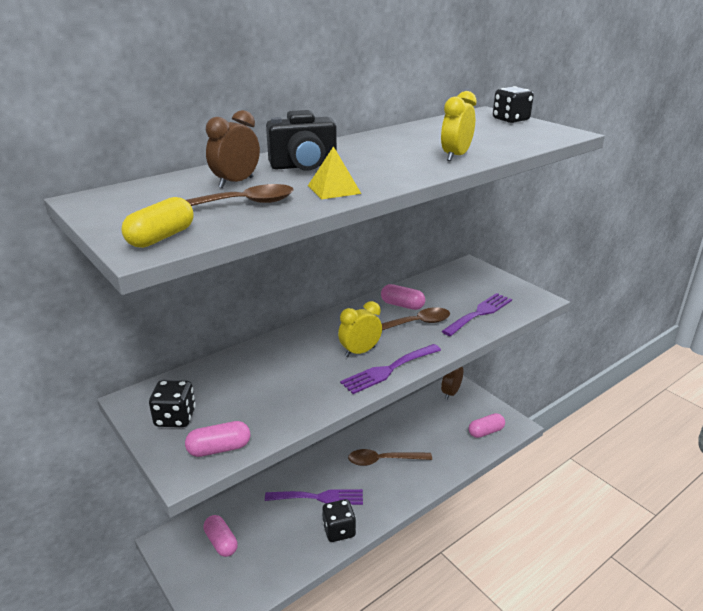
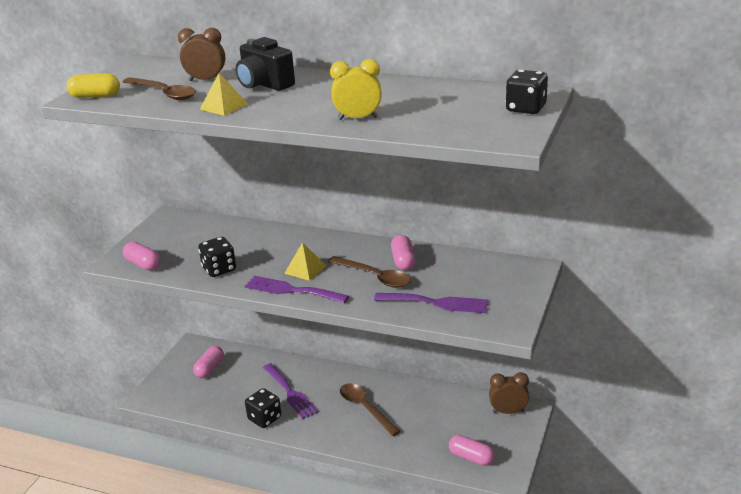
camera: 60 degrees right, 0 degrees up
(175, 418) = (161, 237): black dice -> black dice (219, 269)
(360, 352) = (305, 269): yellow clock -> yellow pyramid

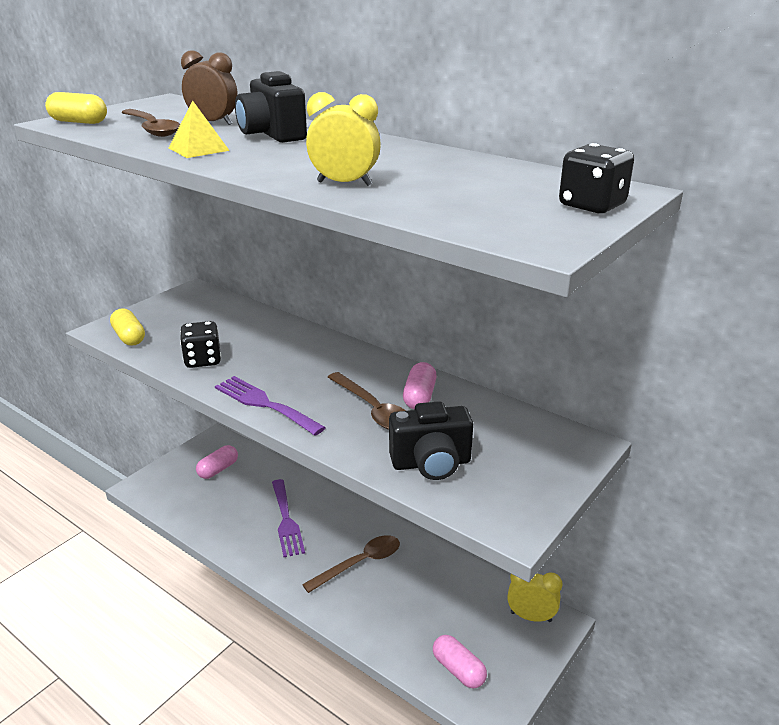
camera: 15 degrees right, 0 degrees up
(143, 264) = (129, 337): pink capsule -> yellow capsule
(264, 418) = (243, 545): black dice -> none
(305, 269) = (297, 381): yellow pyramid -> none
(365, 408) = (359, 563): brown spoon -> brown spoon turned 75 degrees clockwise
(436, 303) = (431, 463): purple fork -> black camera
(508, 411) = (531, 616): brown clock -> yellow clock

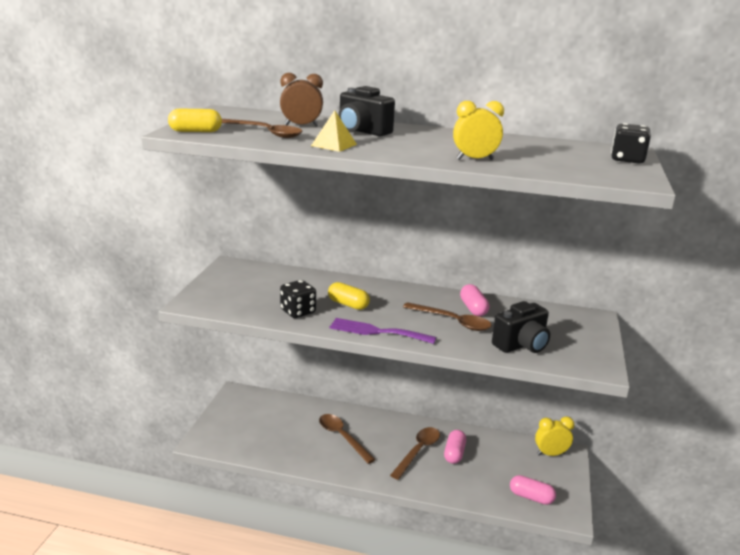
camera: 25 degrees left, 5 degrees down
(129, 337) = (219, 305): yellow capsule -> yellow capsule (348, 304)
(218, 469) = (258, 414): pink capsule -> pink capsule (454, 453)
(286, 521) = (342, 437): purple fork -> brown spoon

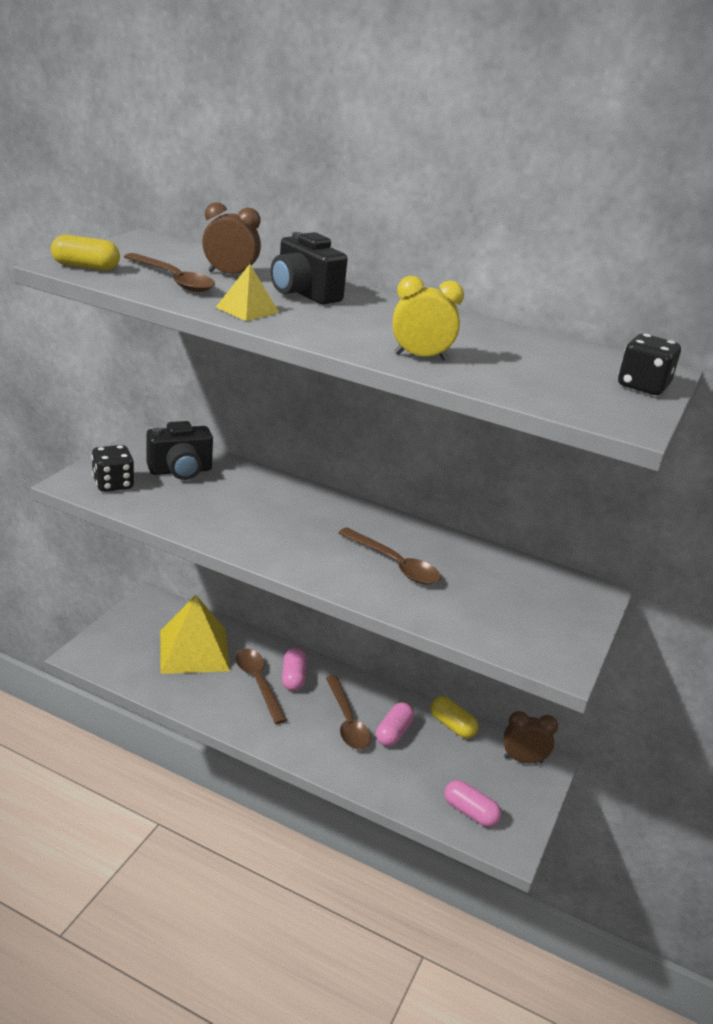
camera: 10 degrees right, 5 degrees up
(285, 423) = (194, 650): none -> yellow pyramid
(298, 311) = (200, 516): black dice -> black dice (113, 484)
(348, 304) = (270, 517): yellow capsule -> yellow capsule (452, 725)
(377, 331) = (287, 561): purple fork -> none
(418, 451) = (347, 721): brown spoon -> brown spoon turned 120 degrees clockwise
(473, 308) = (433, 551): pink capsule -> pink capsule (293, 677)
(521, 345) = (470, 614): black camera -> black camera (180, 471)
(550, 454) = (523, 759): yellow clock -> brown clock

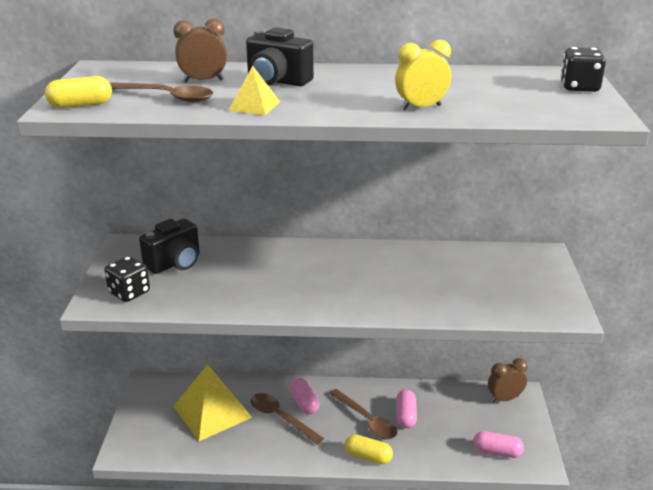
camera: 20 degrees left, 0 degrees up
(394, 564) = (398, 281): brown spoon -> none
(452, 725) = (441, 393): yellow capsule -> yellow capsule (368, 456)

